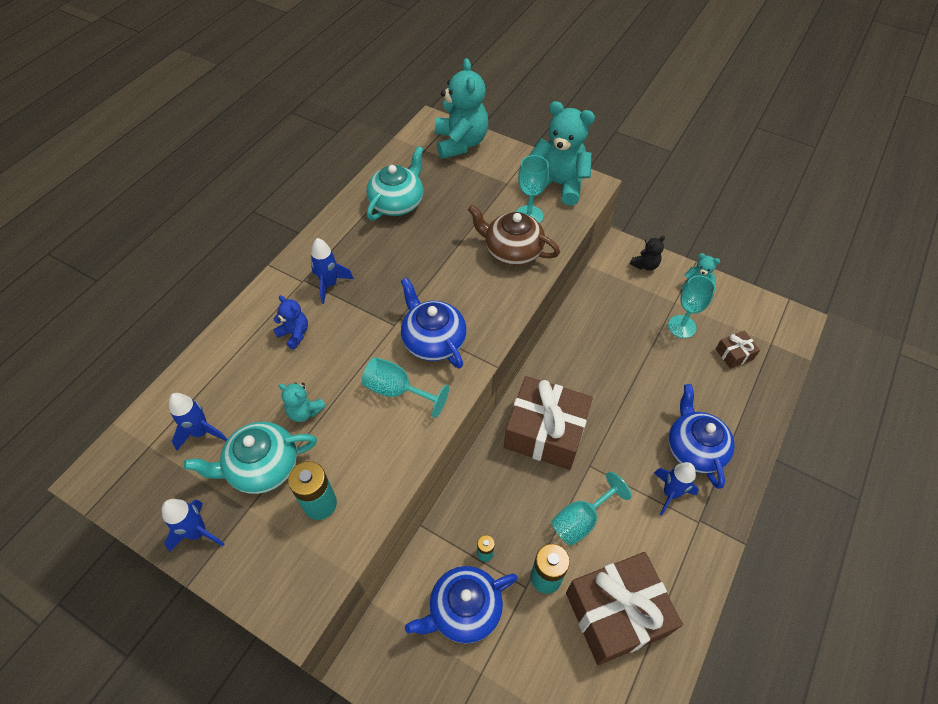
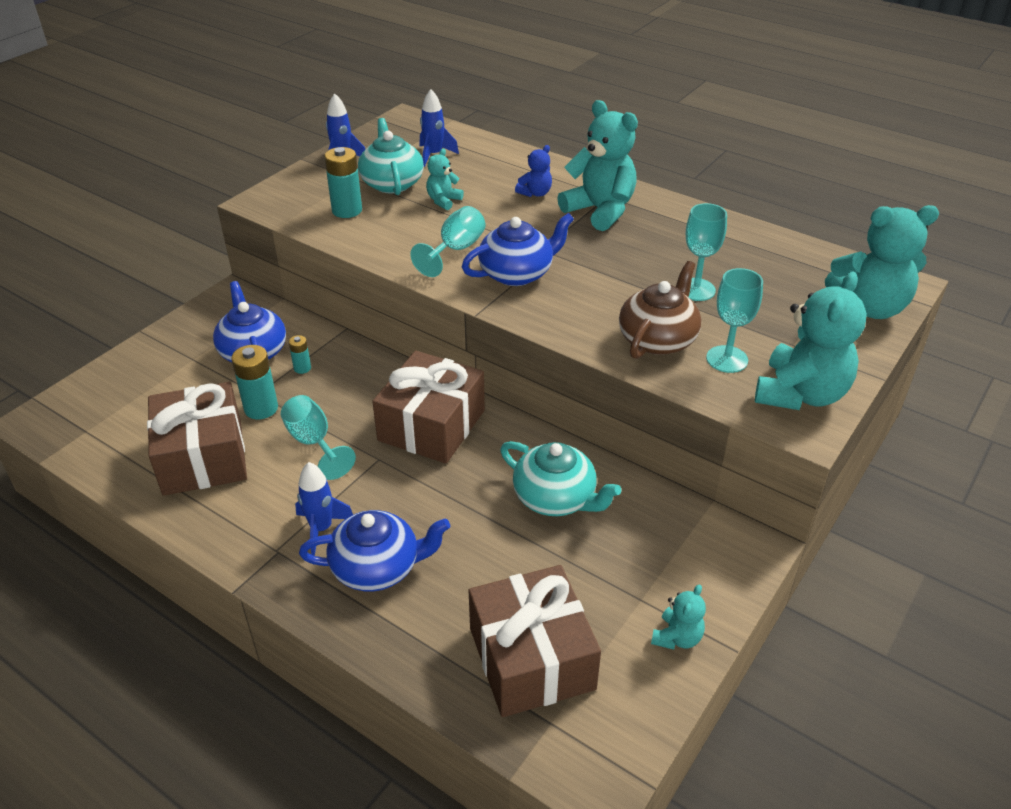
camera: 95 degrees right, 15 degrees down
(330, 284) = (600, 211): blue rocket -> turquoise teddy bear
(397, 203) = (735, 254): turquoise teapot -> turquoise teapot (556, 498)
(645, 265) = (720, 573): black teddy bear -> none
(682, 326) = (590, 598): turquoise goblet -> turquoise goblet (696, 289)
(734, 354) = (531, 658): brown gift -> brown gift, size x2.25

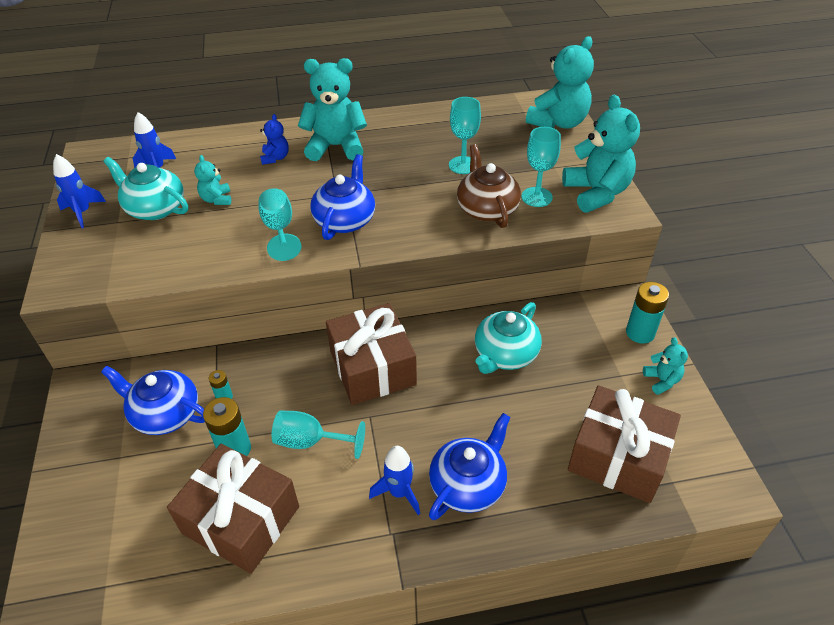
camera: 45 degrees left, 5 degrees up
(347, 210) = (149, 249): turquoise battery -> turquoise battery (640, 333)
(556, 498) = (505, 354): turquoise teapot -> turquoise teapot turned 135 degrees clockwise

